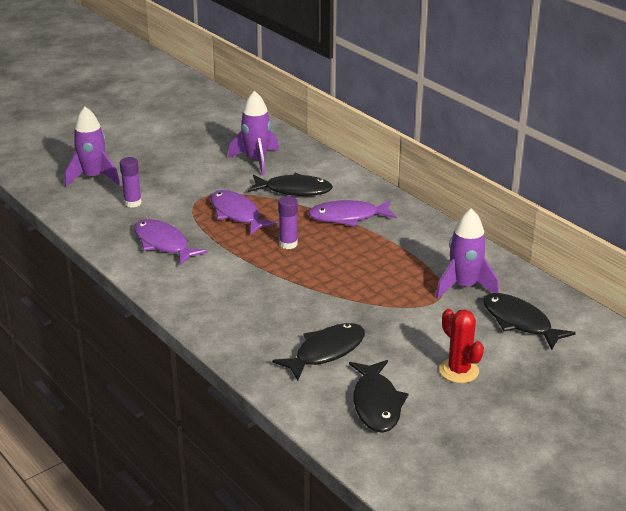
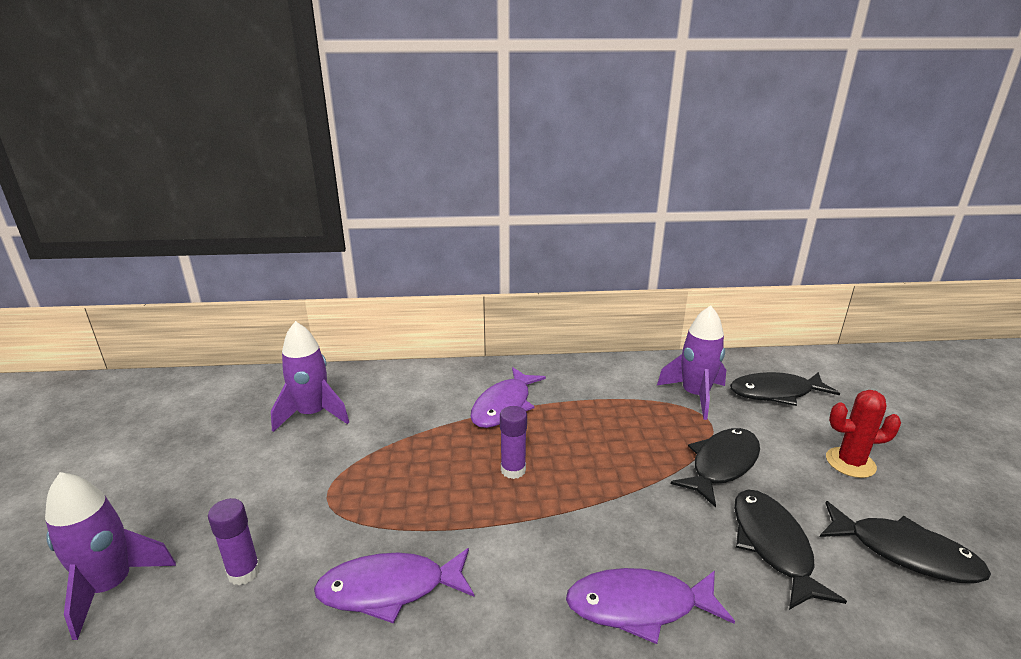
camera: 55 degrees left, 5 degrees down
(237, 214) = (402, 481): purple fish -> purple fish (639, 606)
(294, 190) = (409, 416): black fish -> black fish (722, 465)

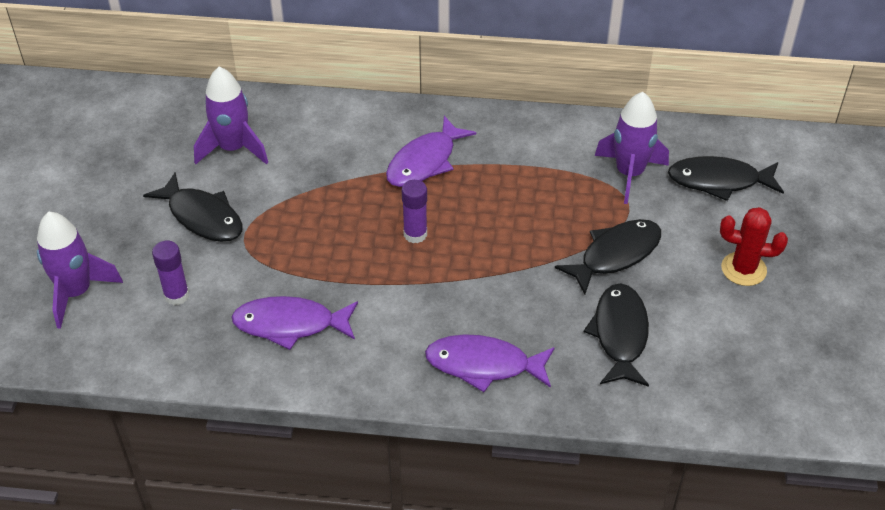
camera: 10 degrees right, 20 degrees up
(905, 553) = (732, 356): black fish -> black fish (202, 217)

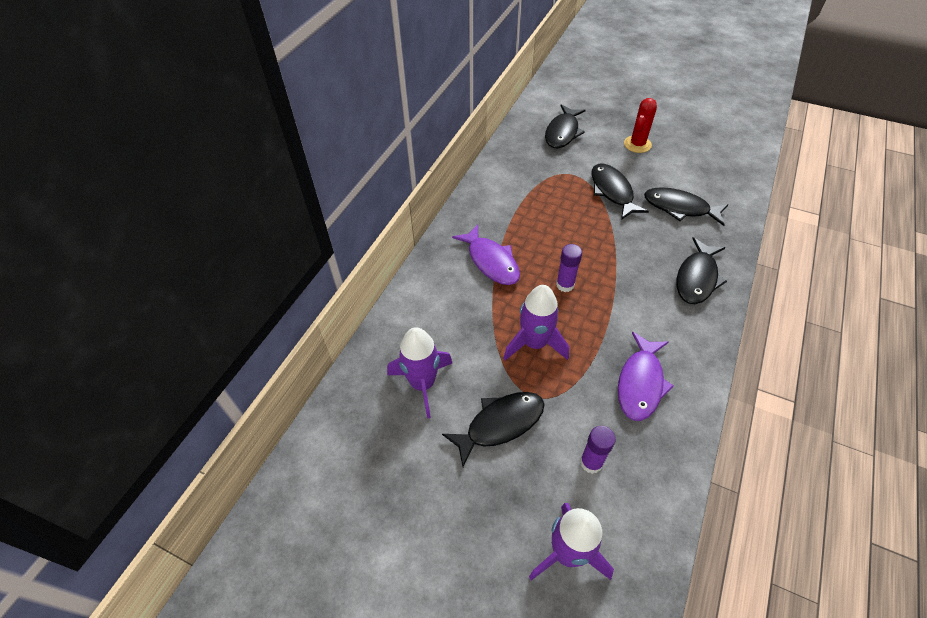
camera: 70 degrees left, 5 degrees up
(483, 365) = (697, 278): purple fish -> black fish
(629, 174) = (542, 166): purple rocket -> purple rocket (534, 343)

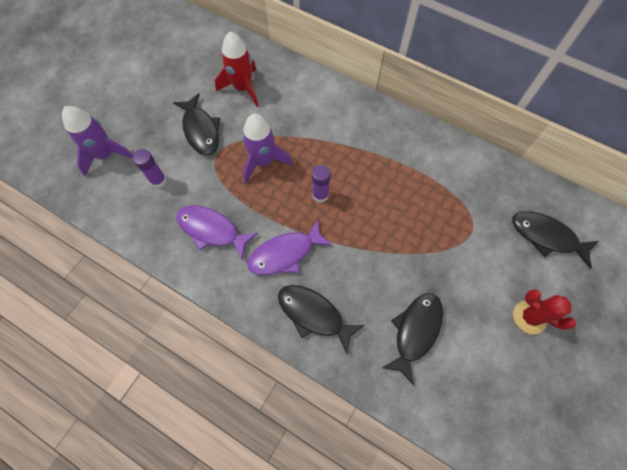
camera: 95 degrees right, 15 degrees up
(422, 383) = (243, 88): purple rocket -> red rocket
(491, 261) = (353, 142): purple fish -> purple fish (285, 253)
(612, 191) = (444, 266): black fish -> none

